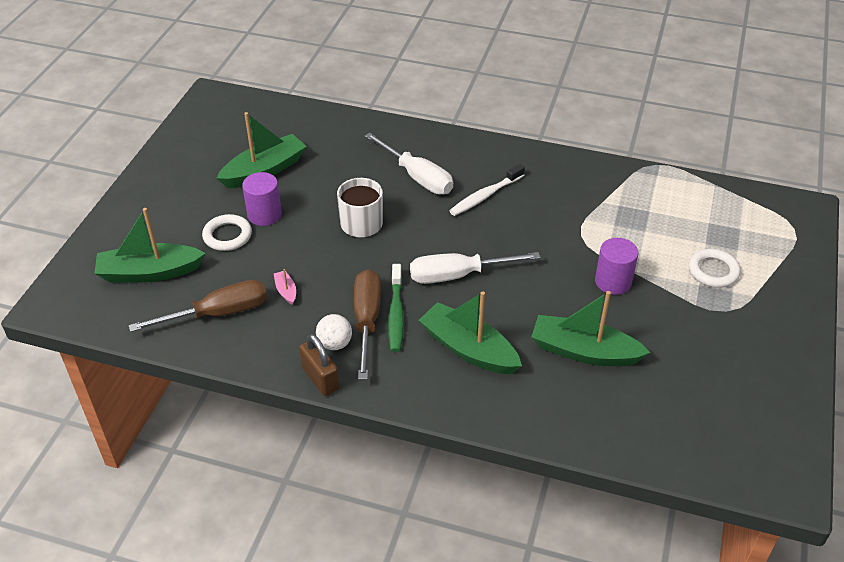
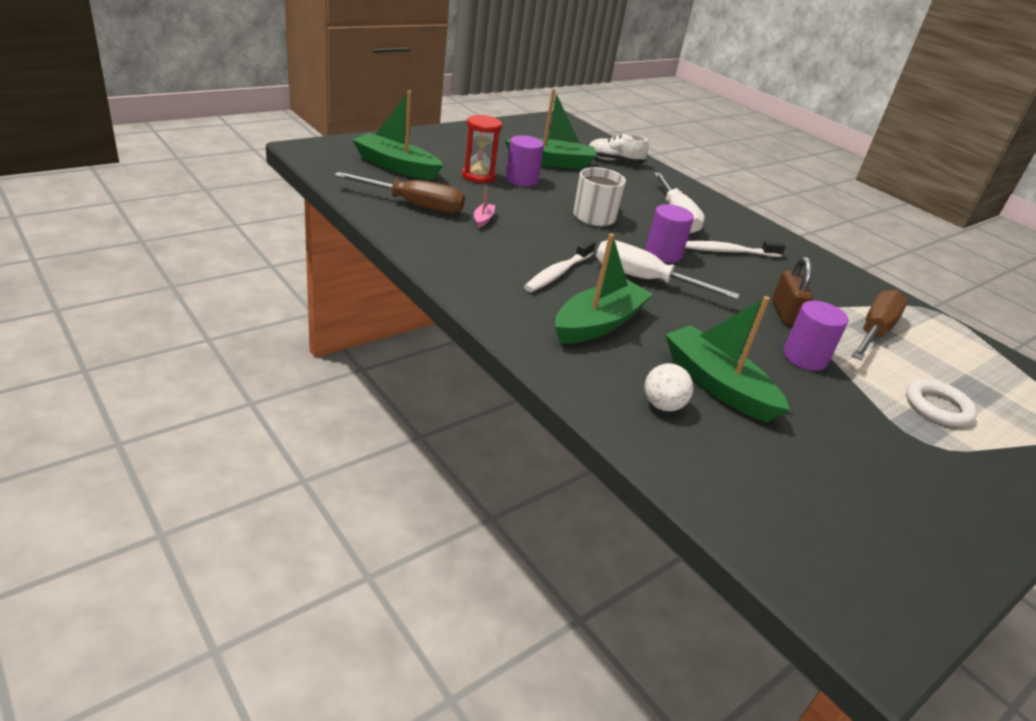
camera: 30 degrees right, 10 degrees down
(227, 236) = (478, 176): white ring -> red hourglass
(310, 131) = (614, 161): none -> white shoe
(320, 378) = (443, 273): brown padlock -> brown padlock (785, 313)
(335, 344) = (482, 262): white ball -> white ball (662, 405)
(366, 320) = (527, 264): brown screwdriver -> brown screwdriver (874, 332)
(396, 314) = (558, 273): green toothbrush -> white toothbrush
(445, 233) = (663, 253): none -> purple cylinder
(468, 349) = (598, 324): green boat -> green boat turned 60 degrees clockwise

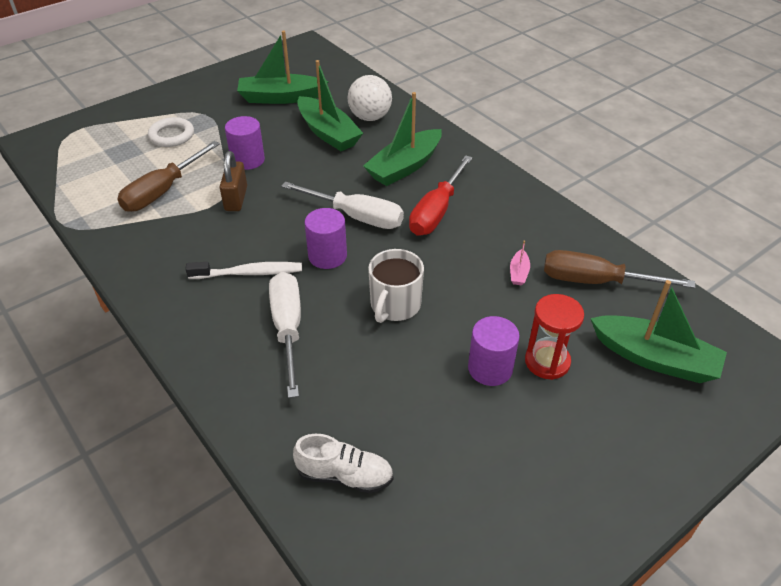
camera: 175 degrees left, 10 degrees up
(551, 162) = (451, 436): green boat -> green boat (281, 98)
(558, 273) = (436, 211): white toothbrush -> red screwdriver
(662, 405) = (370, 117): white ball -> white ball, size x1.52

